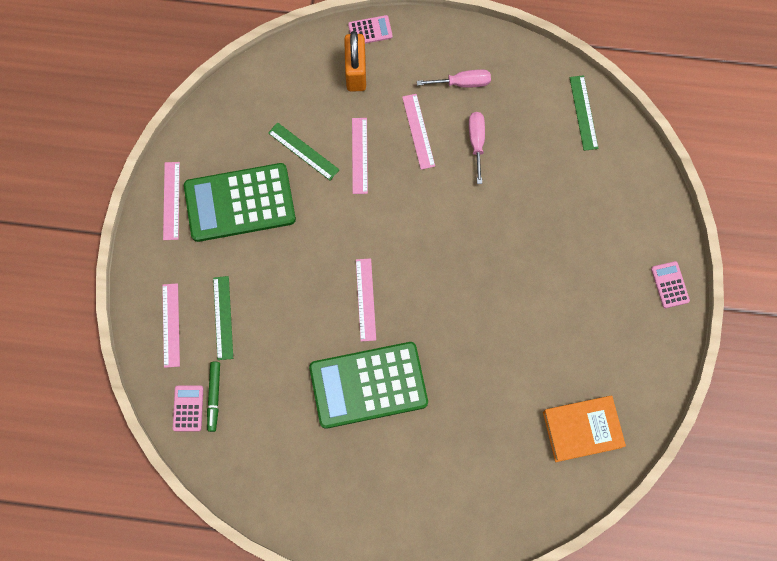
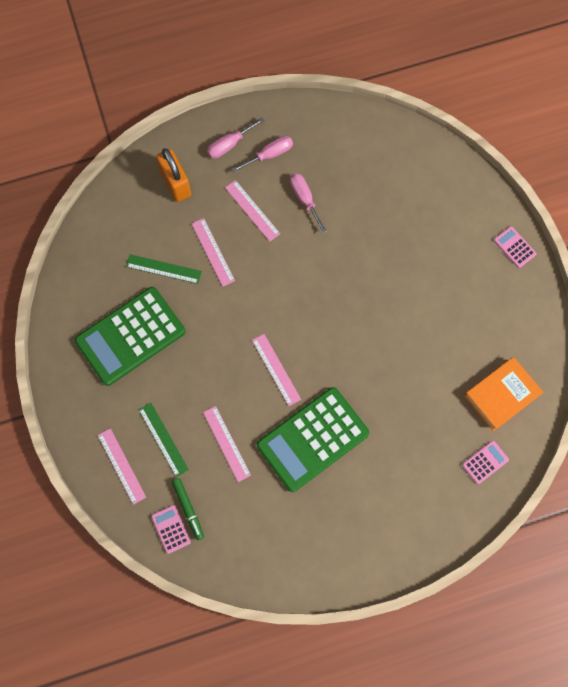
camera: 25 degrees left, 0 degrees up
(171, 200) = (70, 360): pink ruler -> pink ruler (226, 443)
(370, 30) = (171, 143): pink calculator -> pink calculator (485, 462)
(427, 56) = (229, 144): none -> pink screwdriver
(583, 112) = (380, 137): green ruler -> none

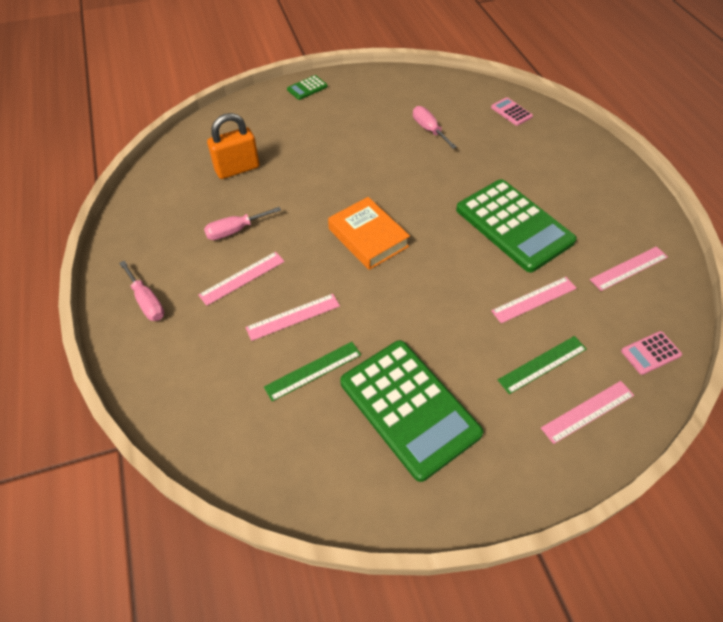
camera: 90 degrees left, 20 degrees down
(163, 269) = (313, 371): green ruler -> green ruler turned 45 degrees clockwise
(176, 183) = (190, 360): orange padlock -> orange padlock (237, 169)
(188, 509) = (621, 335): green marker -> none
(269, 155) = (171, 262): pink screwdriver -> pink screwdriver (429, 129)
(276, 369) = (440, 255): pink ruler -> pink ruler (629, 268)
(501, 395) = (448, 101): orange book -> orange book (368, 237)
(514, 247) = (307, 88): pink calculator -> green calculator

